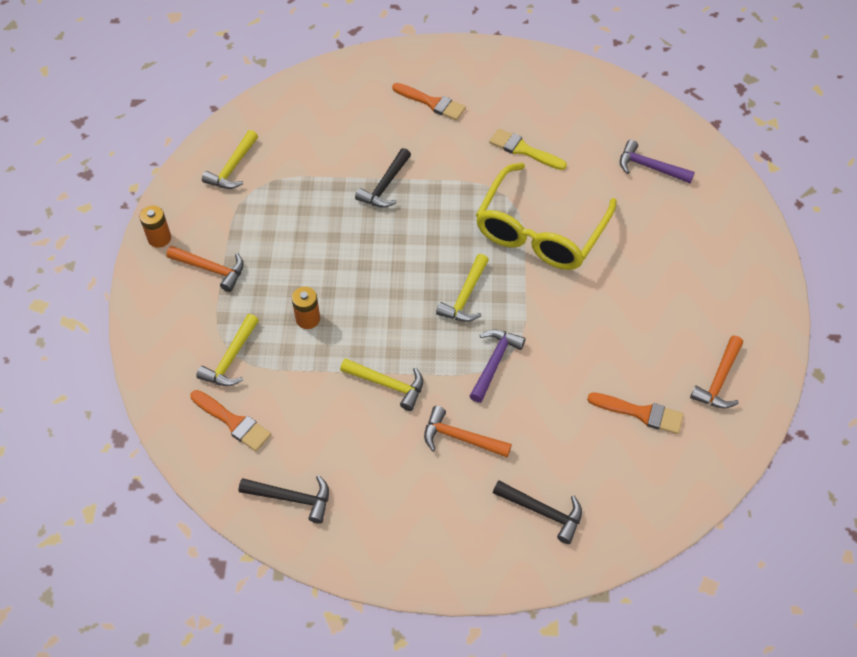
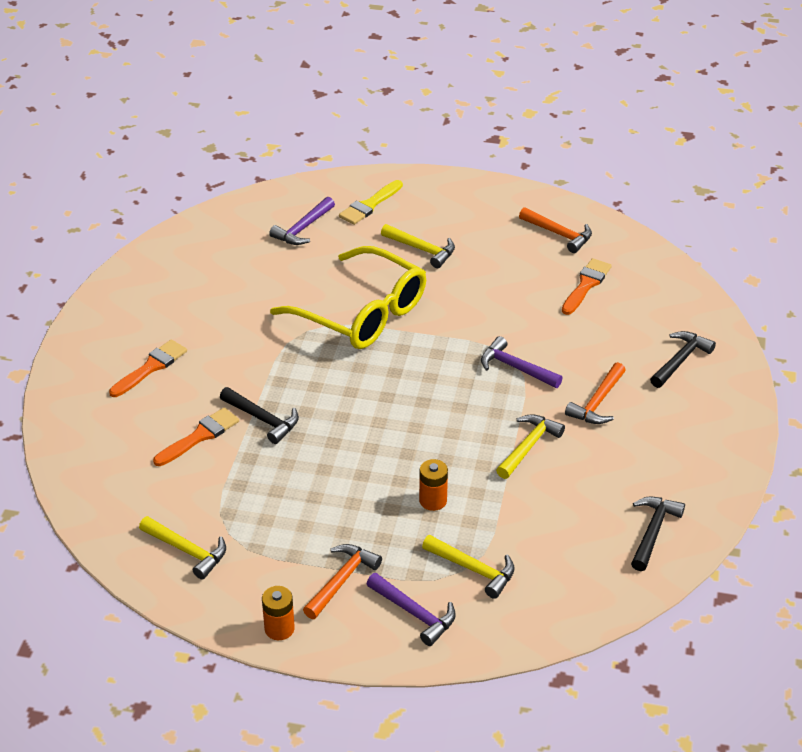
camera: 80 degrees left, 15 degrees down
(180, 323) = (414, 613): none -> purple hammer
(233, 422) = (556, 573): orange brush -> orange brush (199, 436)
(465, 296) = (431, 377): yellow hammer -> yellow hammer (422, 249)
(524, 150) = (249, 308): yellow brush -> yellow brush (370, 205)

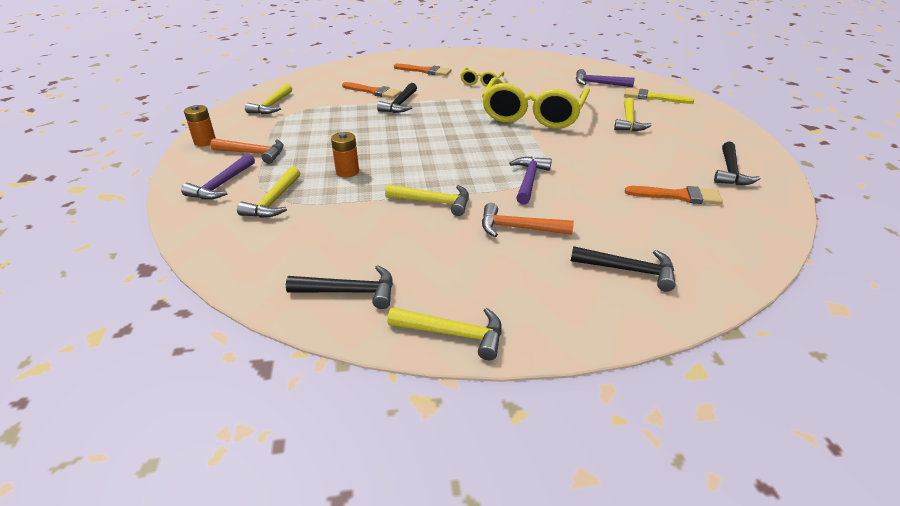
camera: 70 degrees right, 5 degrees down
(231, 325) = (481, 82): none -> yellow glasses
(559, 234) = (730, 171): orange hammer -> black hammer
(723, 481) = (453, 334): none -> yellow hammer

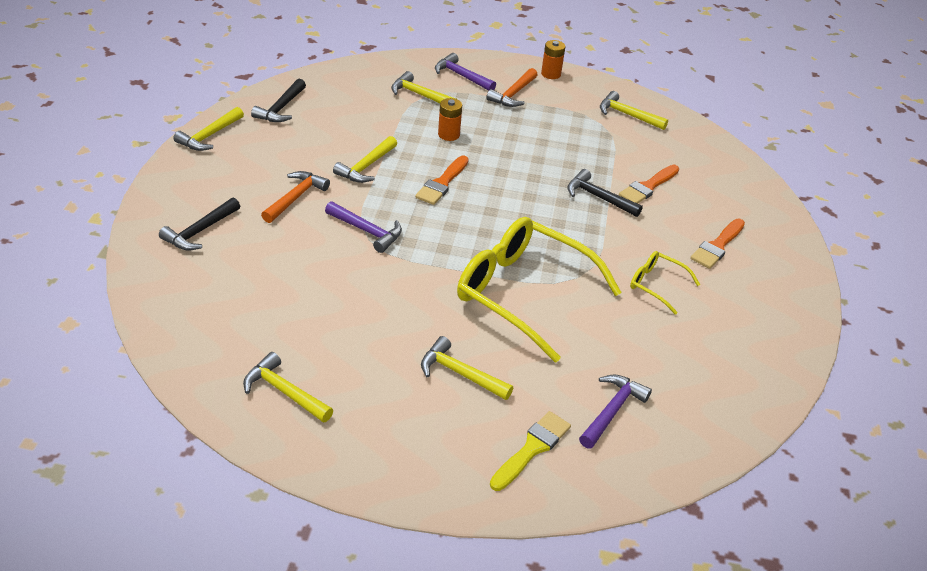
camera: 105 degrees right, 5 degrees up
(678, 196) = (271, 318): orange brush -> orange brush (442, 183)
(730, 171) = (285, 392): black hammer -> yellow hammer

